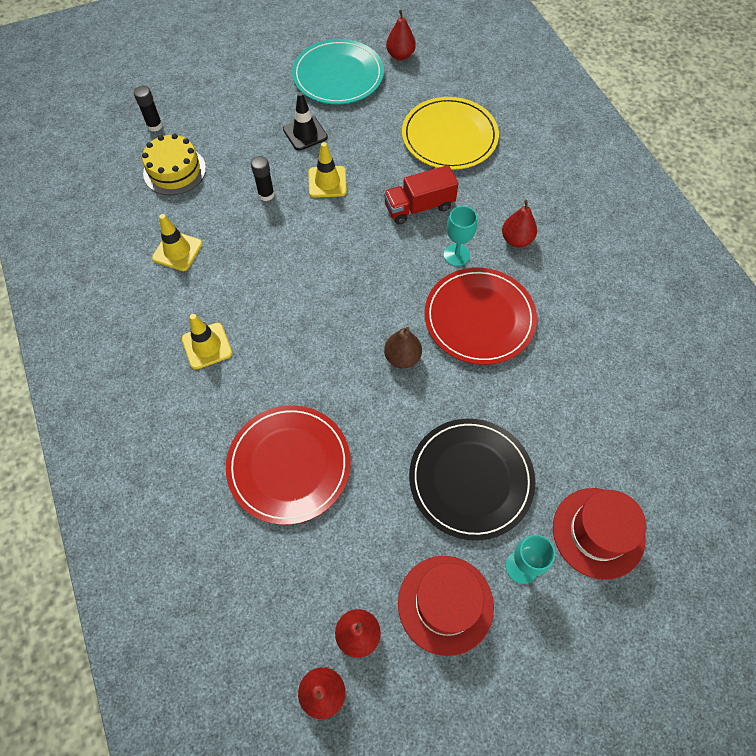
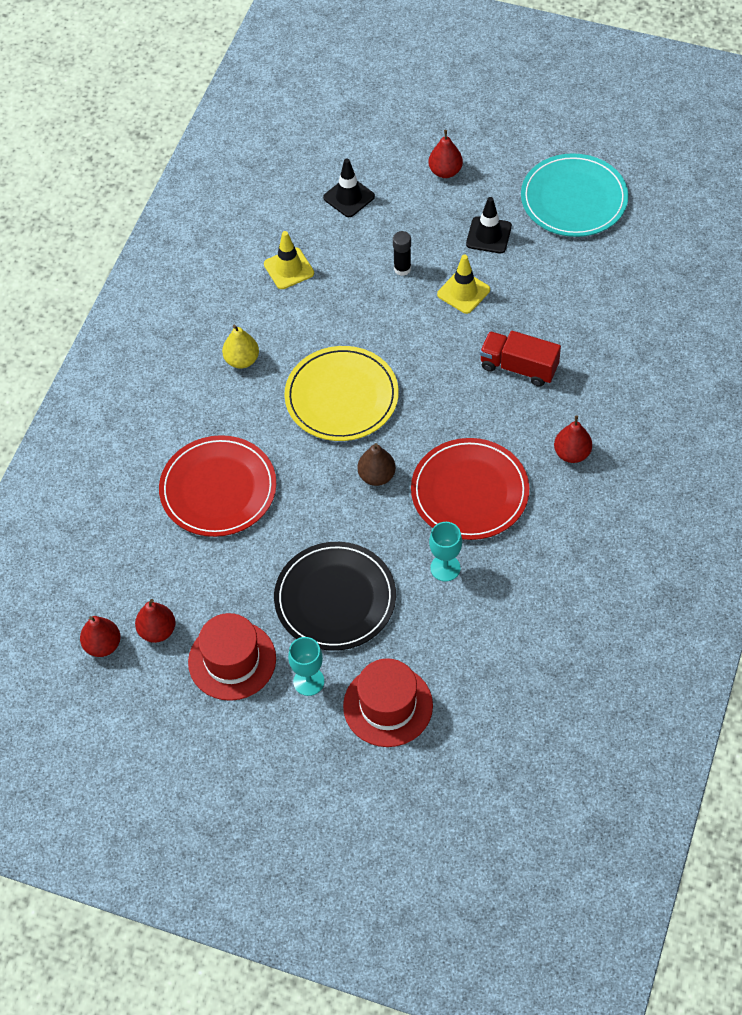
camera: 45 degrees right, 5 degrees down
(155, 126) = (370, 145): black glue stick -> none
(174, 171) = (349, 197): yellow cake -> black traffic cone
(207, 346) = (242, 360): yellow traffic cone -> yellow pear
(400, 55) = (653, 216): red pear -> red pear (445, 171)
(449, 136) = (614, 324): yellow plate -> yellow plate (341, 396)
(456, 255) = (506, 429): turquoise goblet -> turquoise goblet (445, 568)

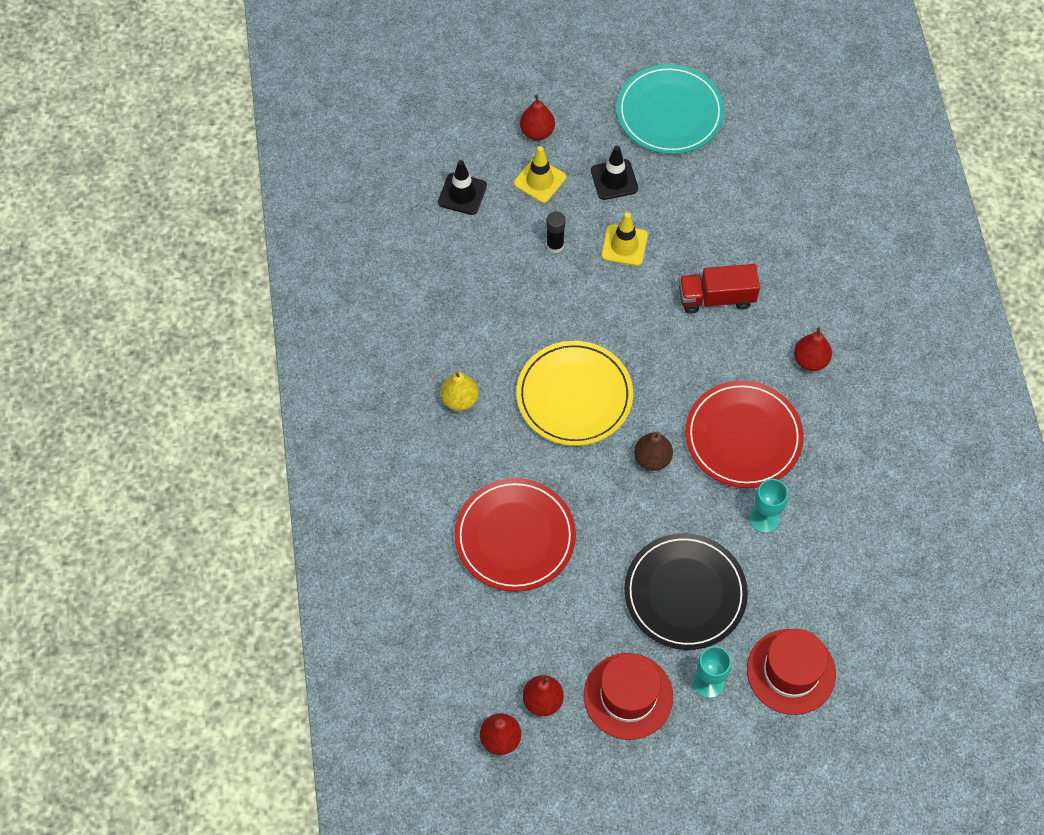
camera: 30 degrees left, 5 degrees up
(289, 269) = (449, 289): yellow traffic cone -> yellow traffic cone (539, 180)

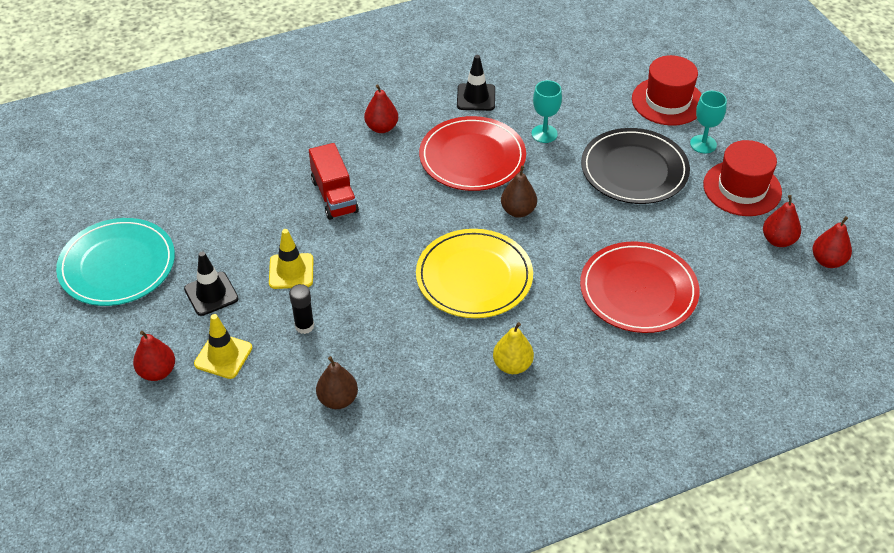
camera: 105 degrees left, 15 degrees down
(462, 194) = (254, 422): black traffic cone -> black traffic cone (476, 97)
(466, 257) = (338, 399): none -> brown pear

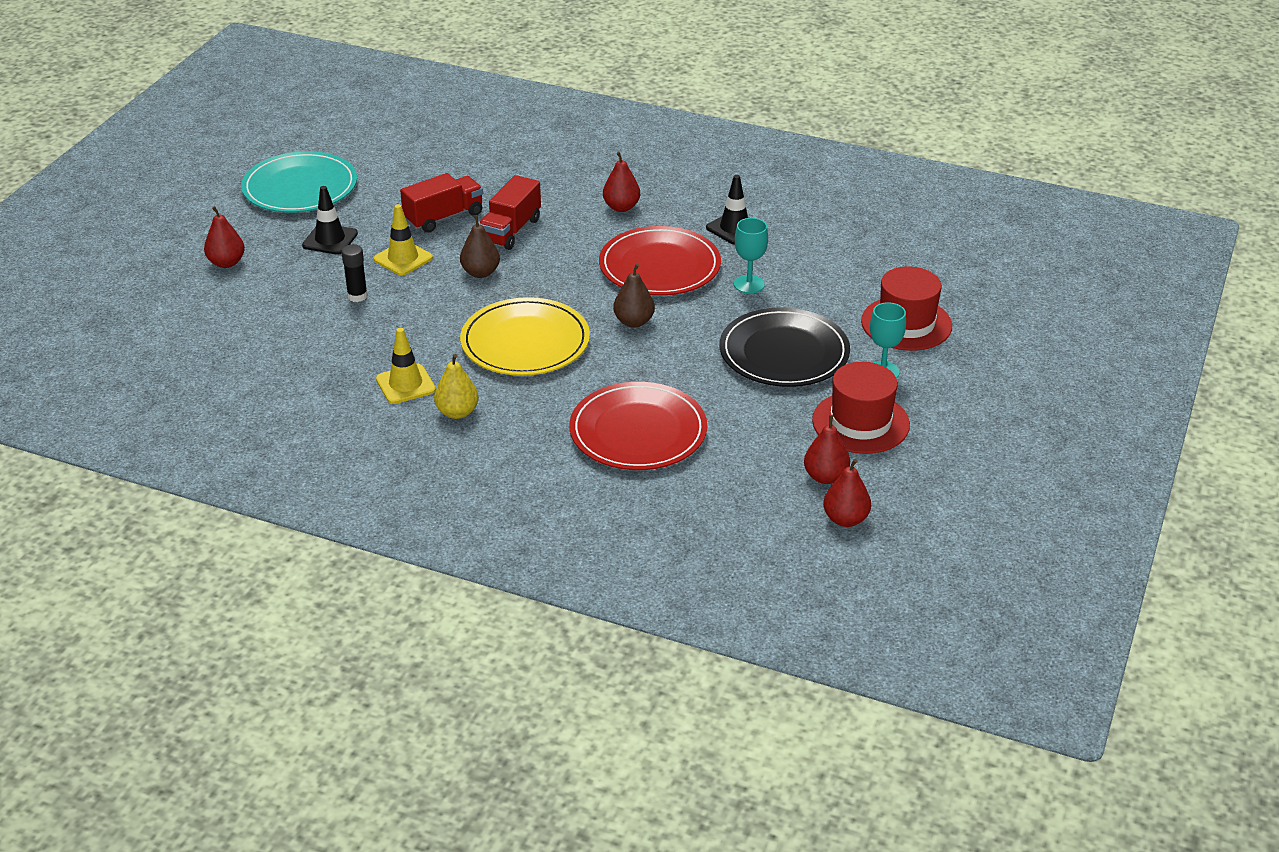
camera: 45 degrees right, 10 degrees down
(223, 356) = (279, 280): yellow traffic cone -> yellow traffic cone (405, 384)
(270, 217) = (444, 217): none -> red truck
(338, 399) = (307, 352): brown pear -> brown pear (480, 272)

